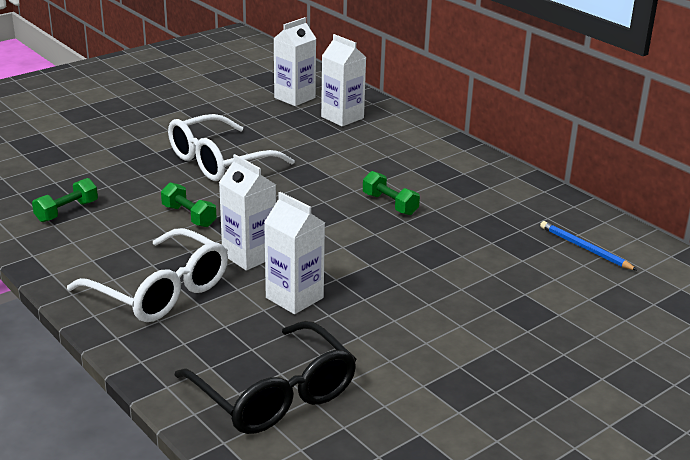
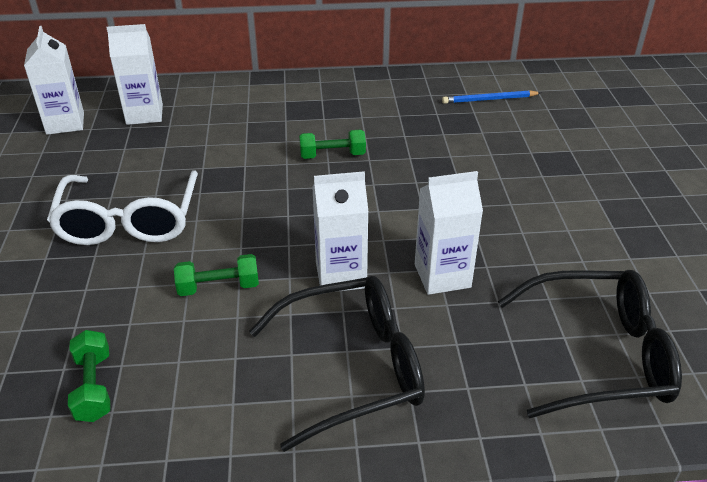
camera: 55 degrees left, 10 degrees up
(161, 291) = (353, 368): white glasses -> black glasses

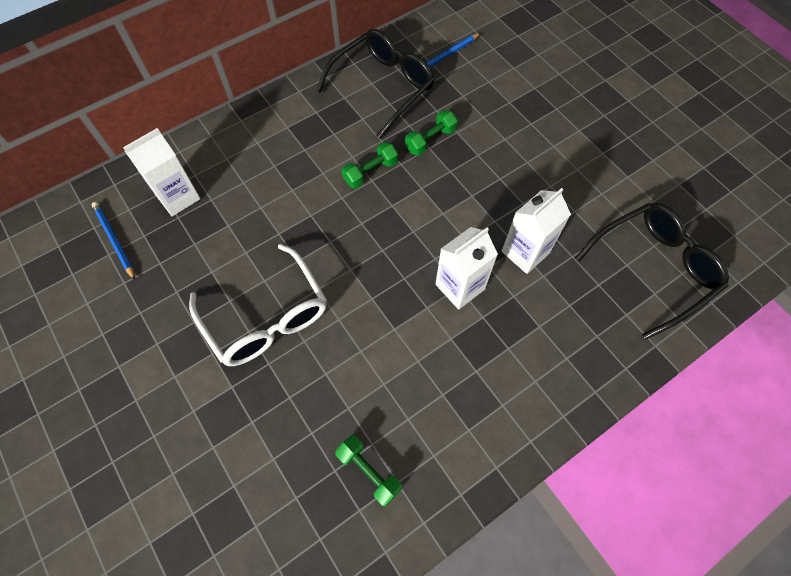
camera: 30 degrees left, 25 degrees up
(65, 123) = (114, 240): white carton -> blue pencil
(219, 287) = (385, 342): green dumbbell -> green dumbbell (430, 140)
(353, 368) = (522, 359): black glasses -> black glasses (383, 86)

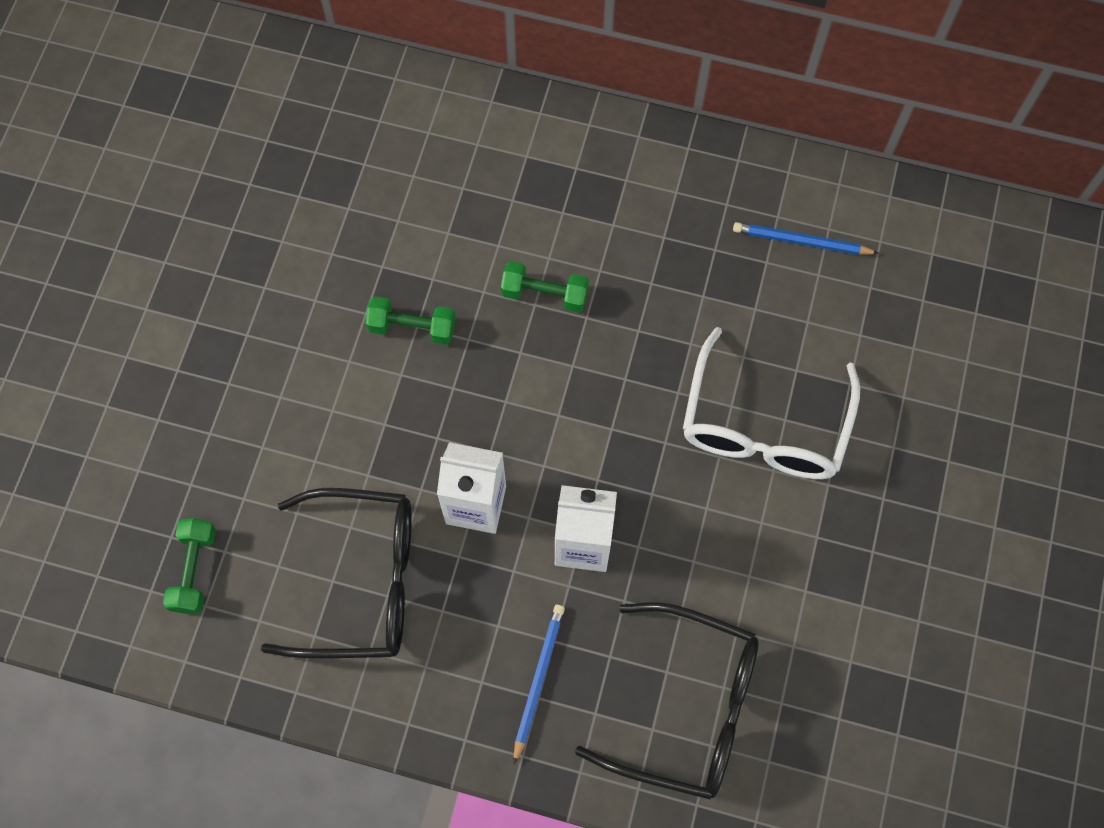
camera: 50 degrees right, 5 degrees up
(114, 240) = (238, 118): blue pencil -> blue pencil (538, 680)
(178, 197) = (338, 130): white carton -> none
(267, 317) = (275, 339): white glasses -> white glasses (764, 426)
(383, 86) = (682, 209): black glasses -> black glasses (362, 581)
(430, 140) = (650, 323): green dumbbell -> green dumbbell (412, 327)

